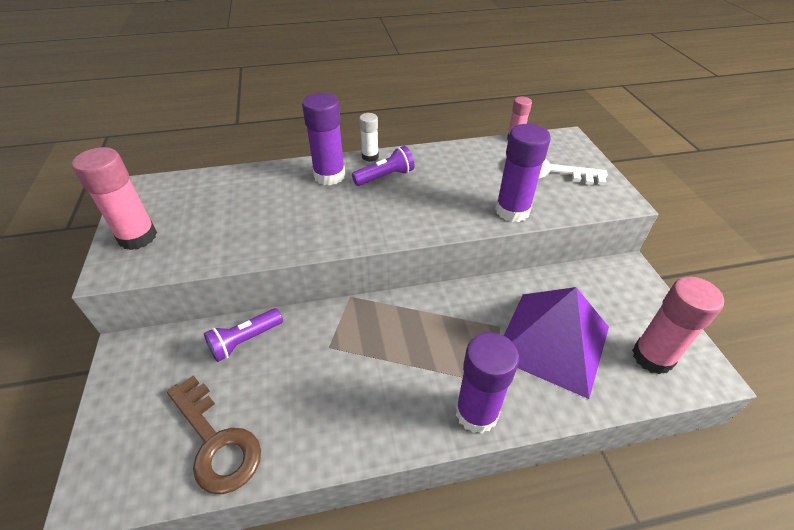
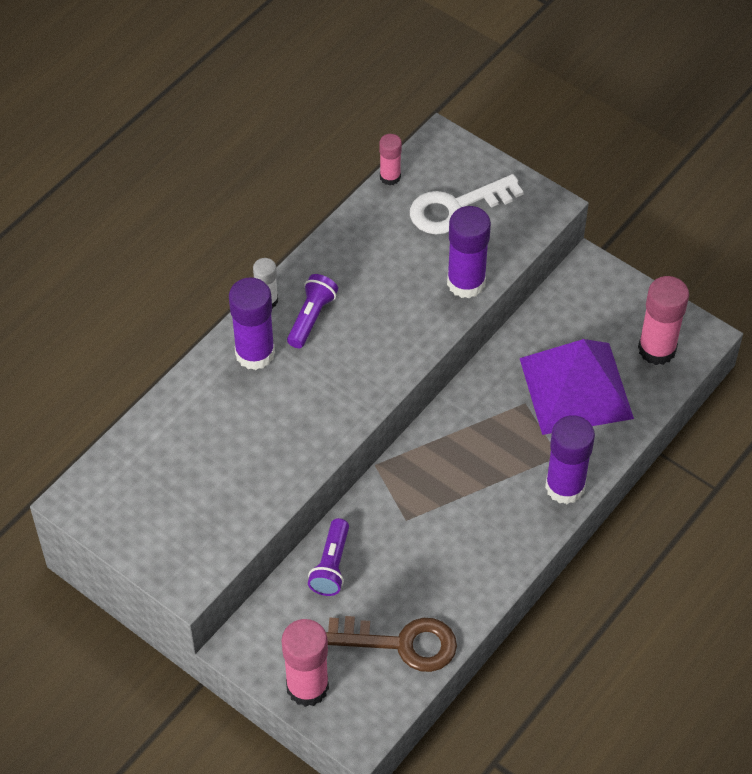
camera: 40 degrees left, 10 degrees up
(138, 237) = (163, 542): pink glue stick -> pink glue stick (307, 687)

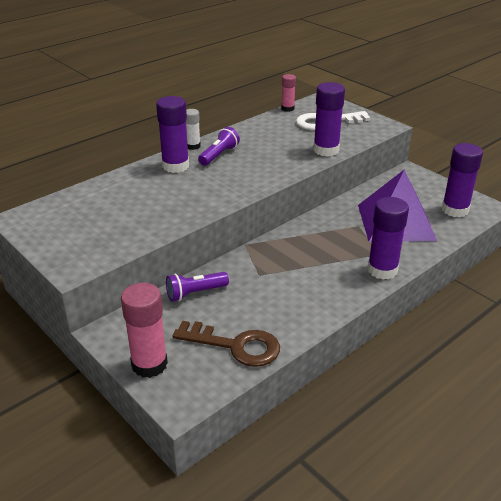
camera: 10 degrees right, 20 degrees down
(331, 565) = (195, 293): purple flashlight -> purple flashlight turned 45 degrees clockwise
(657, 349) = (455, 210): pink glue stick -> purple glue stick

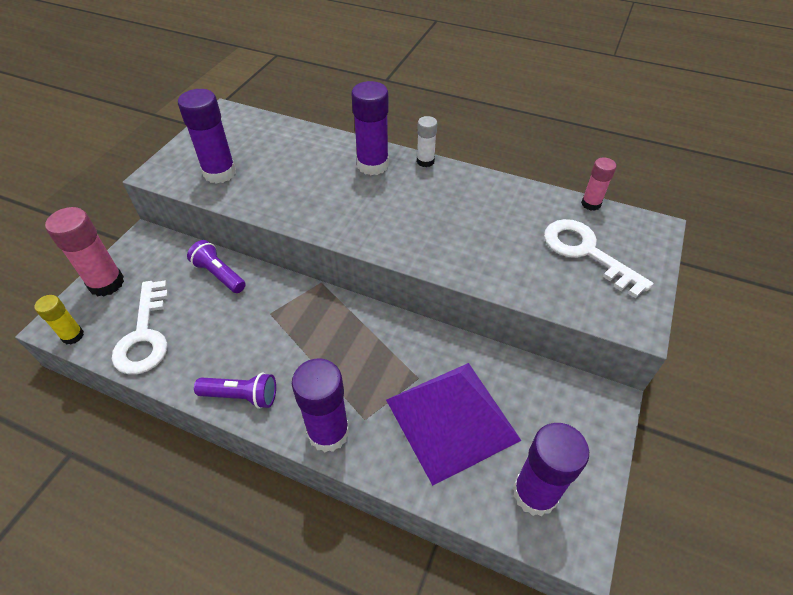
camera: 65 degrees right, 15 degrees up
(204, 393) = (73, 336): none -> yellow glue stick
(219, 155) = (419, 187): purple flashlight -> purple flashlight (241, 396)
(235, 346) = (145, 335): brown key -> white key
(326, 150) = (503, 276): purple glue stick -> purple glue stick (219, 173)

